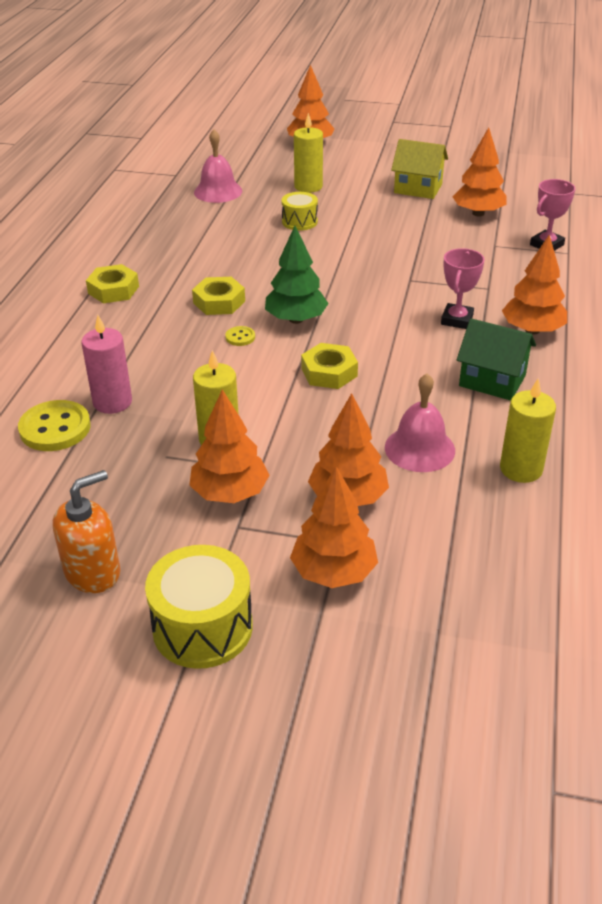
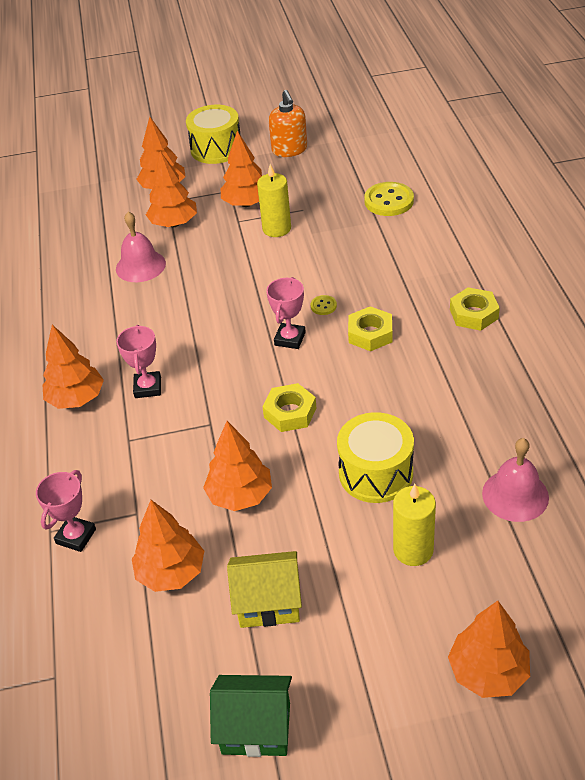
camera: 160 degrees right, 5 degrees up
(93, 572) = (289, 150): orange soap dispenser -> orange soap dispenser turned 45 degrees counterclockwise
(112, 402) = (370, 227): pink candle -> none
(296, 319) = (290, 339): green tree -> pink trophy
(299, 222) = (376, 473): yellow drum -> yellow drum, size x1.67
(329, 372) = (232, 300): yellow nut -> yellow nut (290, 412)
(408, 235) = (240, 495): none -> orange tree
(492, 381) = (102, 335): green house -> green house (256, 728)
(521, 469) = (69, 274): yellow candle -> none

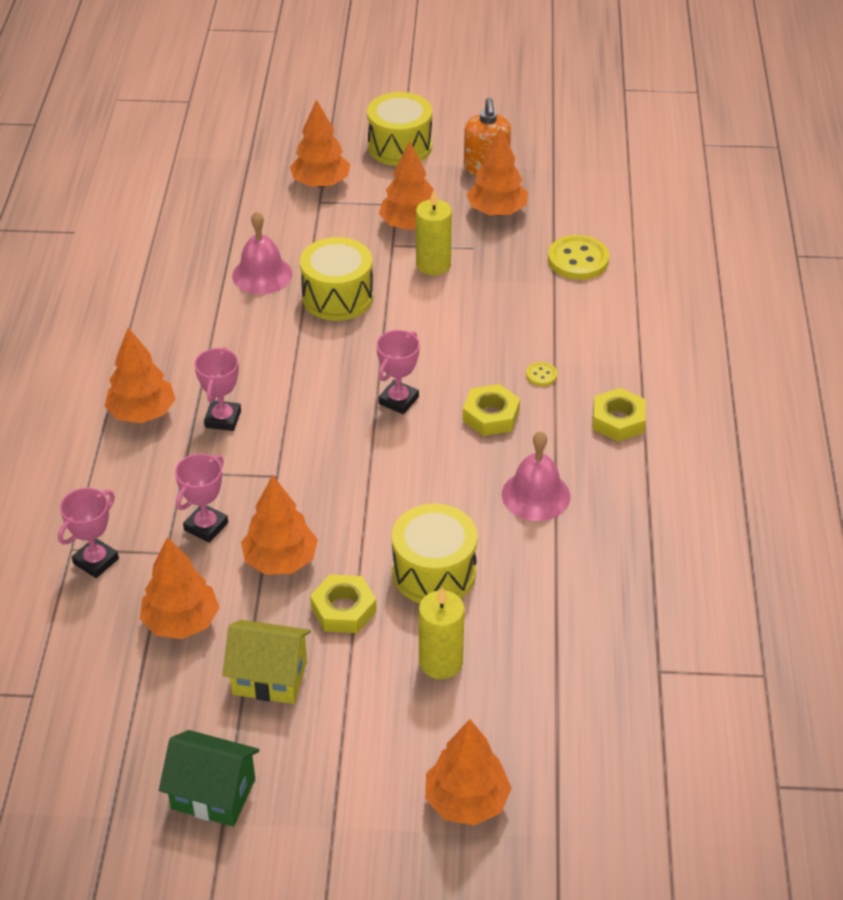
camera: 10 degrees right, 0 degrees up
(164, 482) = (206, 526): none -> pink trophy
(174, 223) = (317, 231): orange tree -> orange tree (496, 211)
(209, 269) = (337, 297): none -> yellow drum
(290, 412) = (367, 484): yellow nut -> yellow nut (343, 609)
(323, 306) = (451, 371): yellow button -> yellow button (541, 375)
(515, 495) = (574, 632): pink bell -> pink bell (536, 495)

